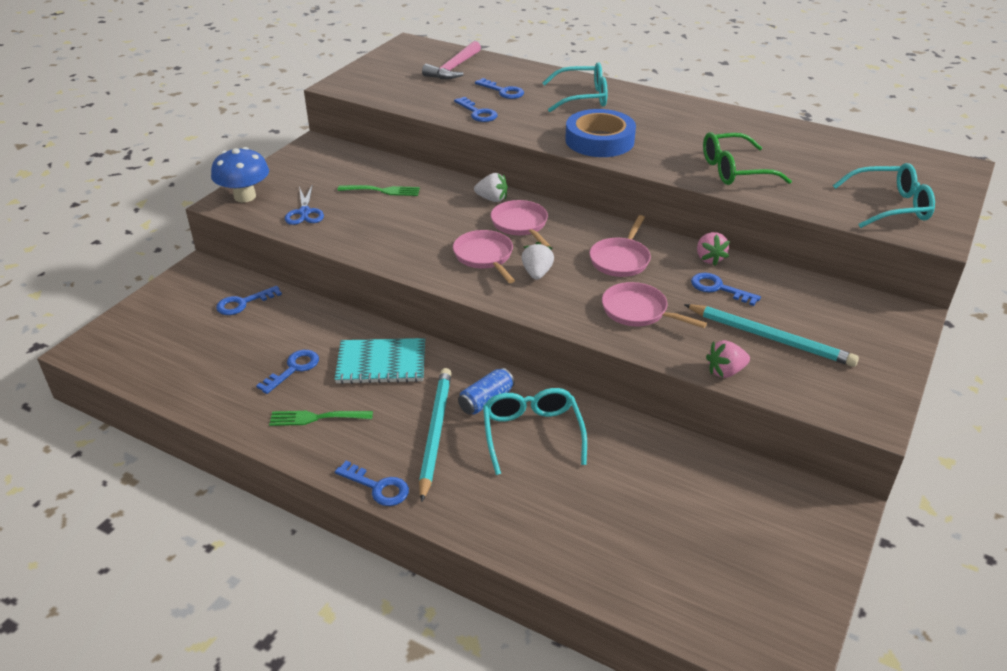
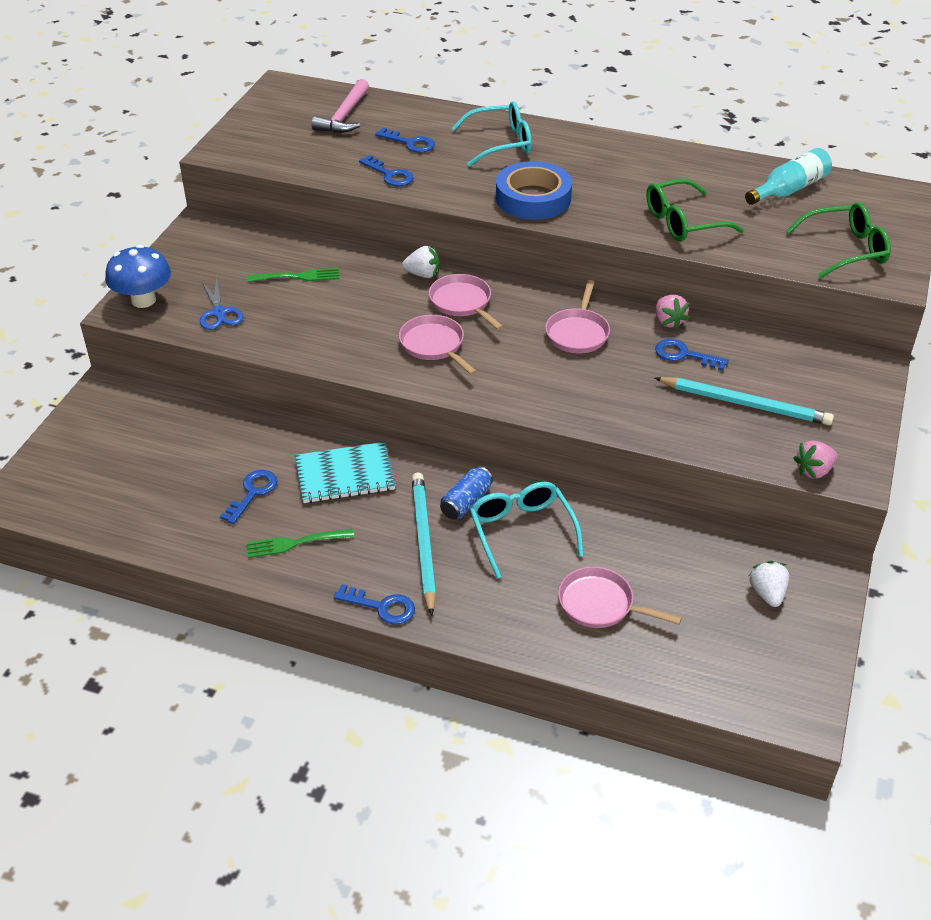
camera: 10 degrees left, 5 degrees up
(243, 303) = (170, 424): blue key -> none
(537, 273) = (494, 358): white strawberry -> white strawberry (767, 593)
(638, 311) = (609, 390): pink pan -> pink pan (600, 604)
(725, 371) = (708, 445): pink strawberry -> pink strawberry (814, 471)
(842, 153) = (789, 189): none -> turquoise bottle
(890, 206) = (846, 249): turquoise glasses -> green glasses

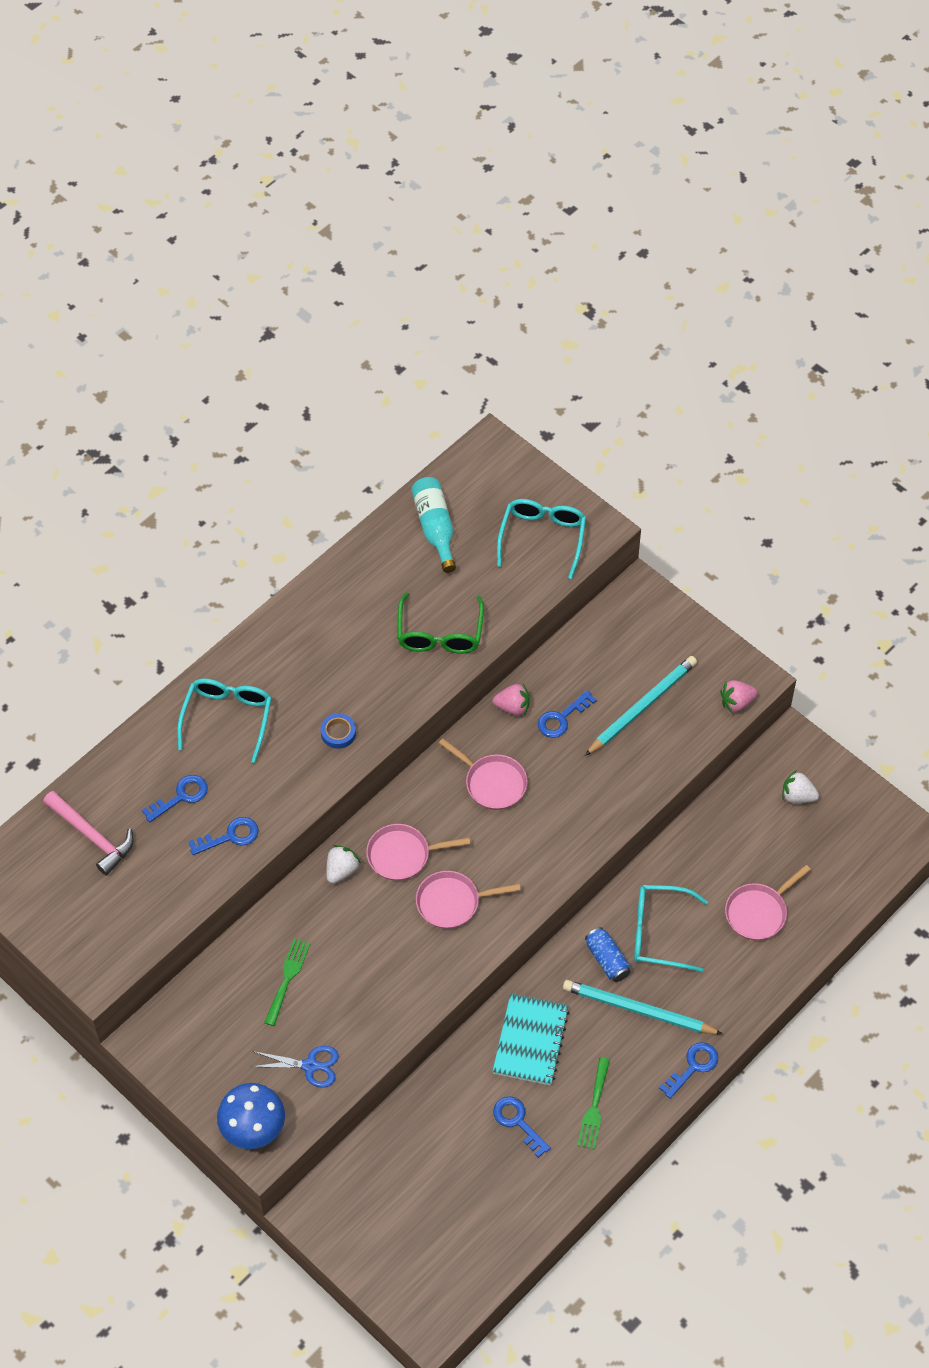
camera: 65 degrees left, 15 degrees up
(533, 198) = (338, 733): blue tape -> blue tape, size x0.46
(814, 471) = (736, 702): pink strawberry -> pink strawberry turned 75 degrees clockwise
(846, 249) = (542, 537): green glasses -> turquoise glasses

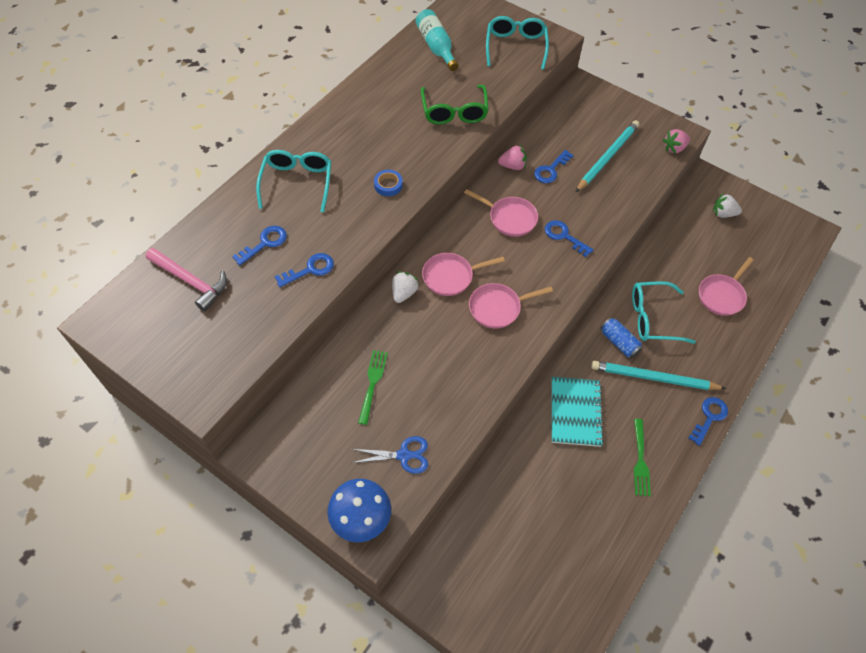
camera: 10 degrees left, 0 degrees up
(517, 1122) = (581, 481): blue key -> blue key (564, 236)

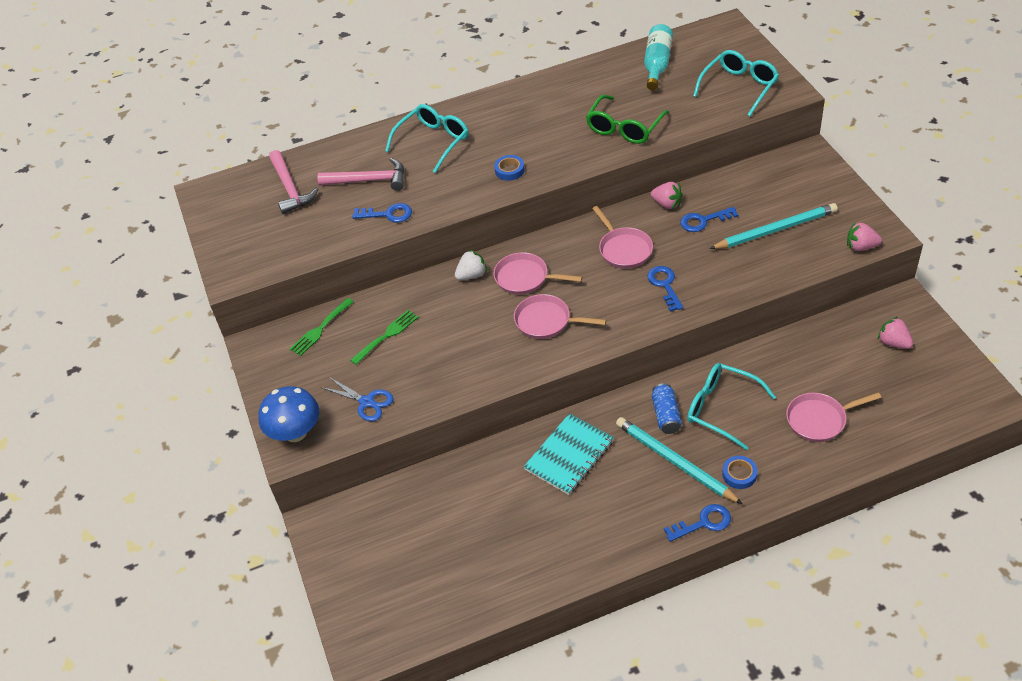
camera: 40 degrees right, 10 degrees down
(265, 243) = (369, 180): blue key -> pink hammer
(640, 461) = (598, 526): green fork -> green fork (320, 329)
(703, 365) = (739, 474): none -> blue tape
(723, 214) = (893, 343): white strawberry -> pink strawberry

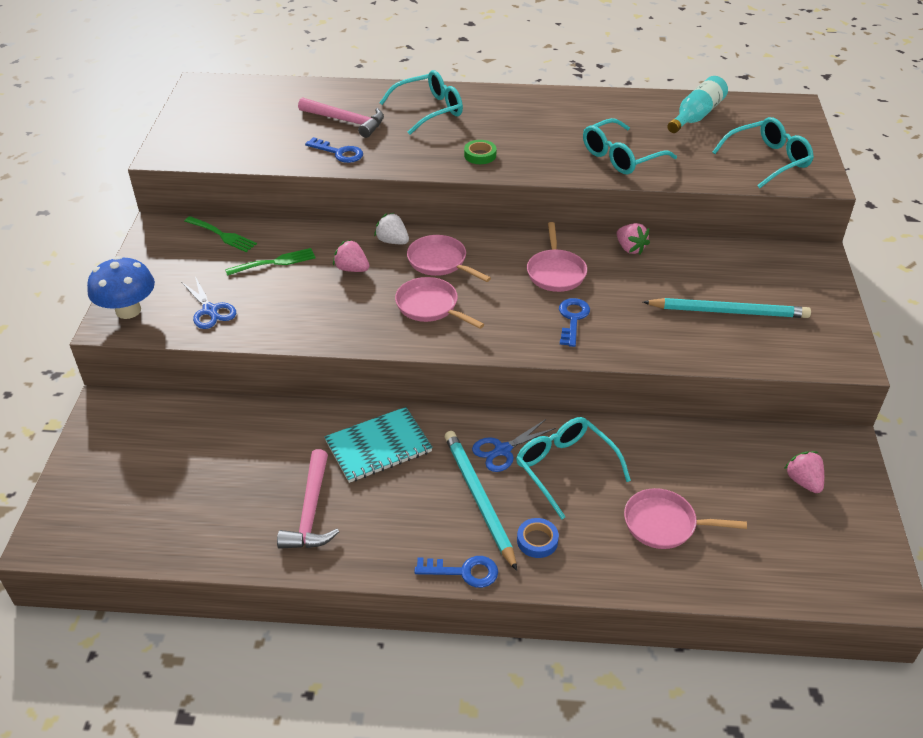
camera: 20 degrees right, 5 degrees down
(290, 188) = (274, 105): pink hammer -> pink hammer (311, 511)
(320, 329) = (222, 235): green fork -> green fork turned 120 degrees counterclockwise
(472, 275) = (392, 241): white strawberry -> white strawberry turned 135 degrees counterclockwise
(509, 170) = (480, 155): blue tape -> green tape
(624, 128) = (620, 157): green glasses -> turquoise glasses
(666, 415) = (503, 450): blue can -> blue scissors
(703, 221) = (656, 276): blue key -> none
(861, 247) = (814, 362): pink strawberry -> pink strawberry (352, 269)

